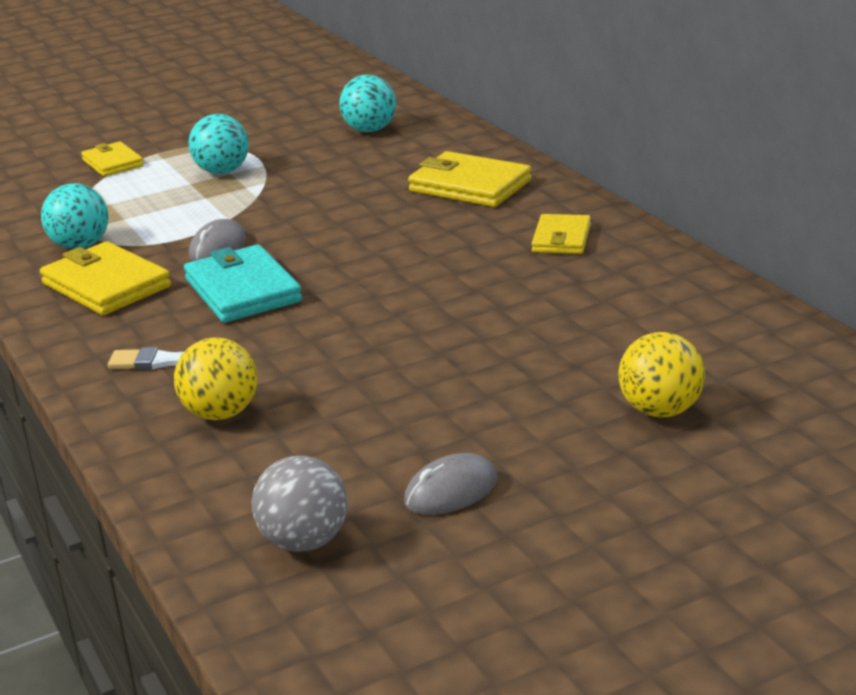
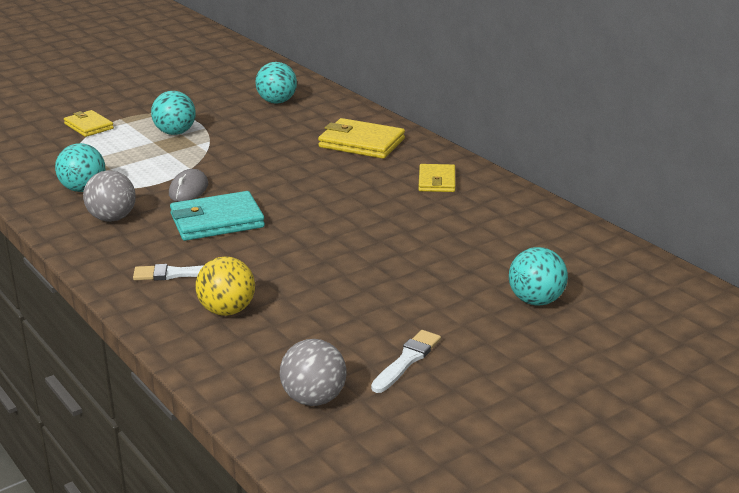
camera: 10 degrees left, 0 degrees up
(106, 285) = (112, 218): yellow wallet -> grey ball
(243, 290) = (216, 221): turquoise wallet -> turquoise wallet turned 75 degrees counterclockwise
(451, 491) = (407, 360): grey mouse -> white brush
(661, 411) = (536, 301): yellow ball -> turquoise ball

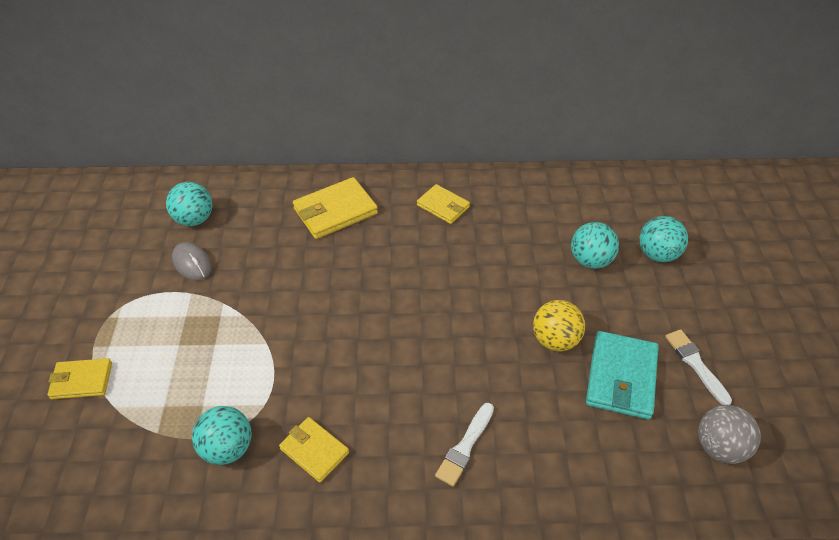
camera: 55 degrees left, 20 degrees up
(112, 218) = (314, 450): grey ball -> yellow wallet
(175, 133) = (178, 319): turquoise ball -> turquoise ball (590, 260)
(188, 189) = (309, 365): grey mouse -> grey mouse (192, 263)
(216, 221) = (390, 373): turquoise wallet -> turquoise wallet (621, 377)
(227, 311) = (554, 440): yellow ball -> yellow ball (555, 340)

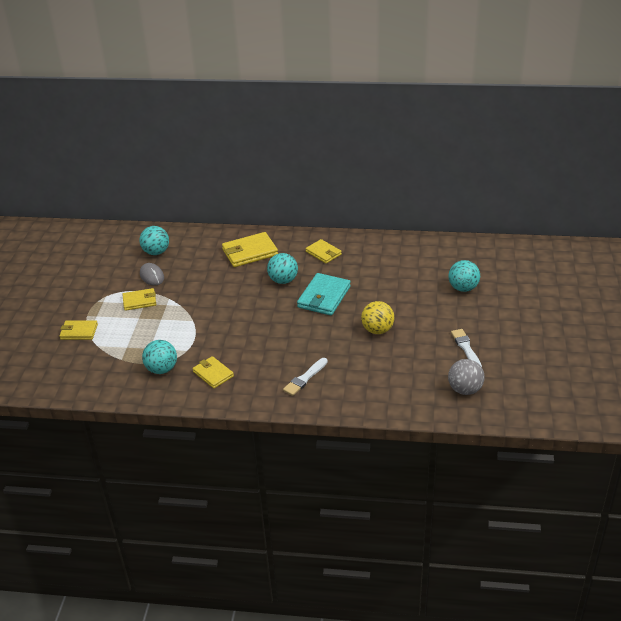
camera: 10 degrees right, 10 degrees down
(177, 312) = (139, 301): none -> yellow wallet
(590, 260) = (415, 289): turquoise ball -> turquoise ball (283, 280)
(621, 377) = (414, 351): turquoise wallet -> turquoise wallet (324, 297)

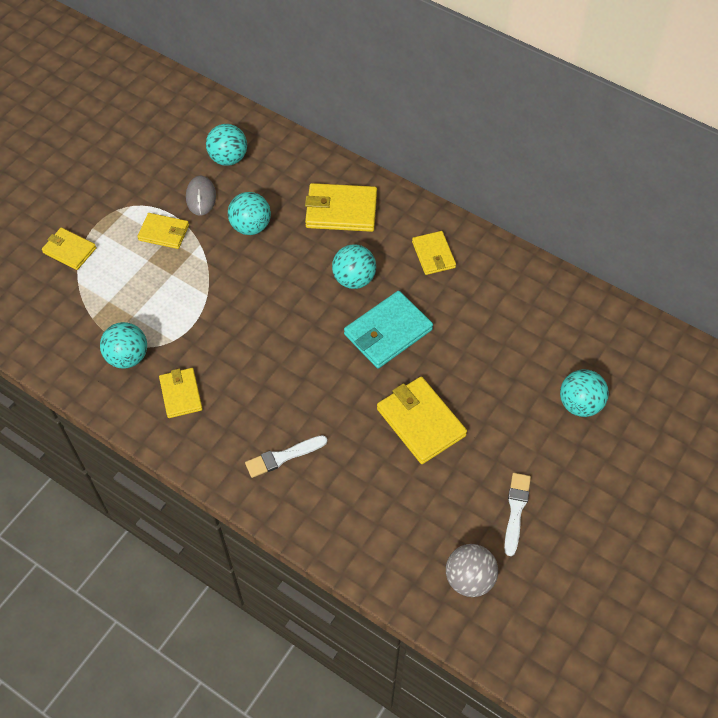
camera: 25 degrees right, 20 degrees up
(196, 279) = (251, 226): none -> turquoise ball
(377, 330) = (421, 422): yellow ball -> yellow wallet

